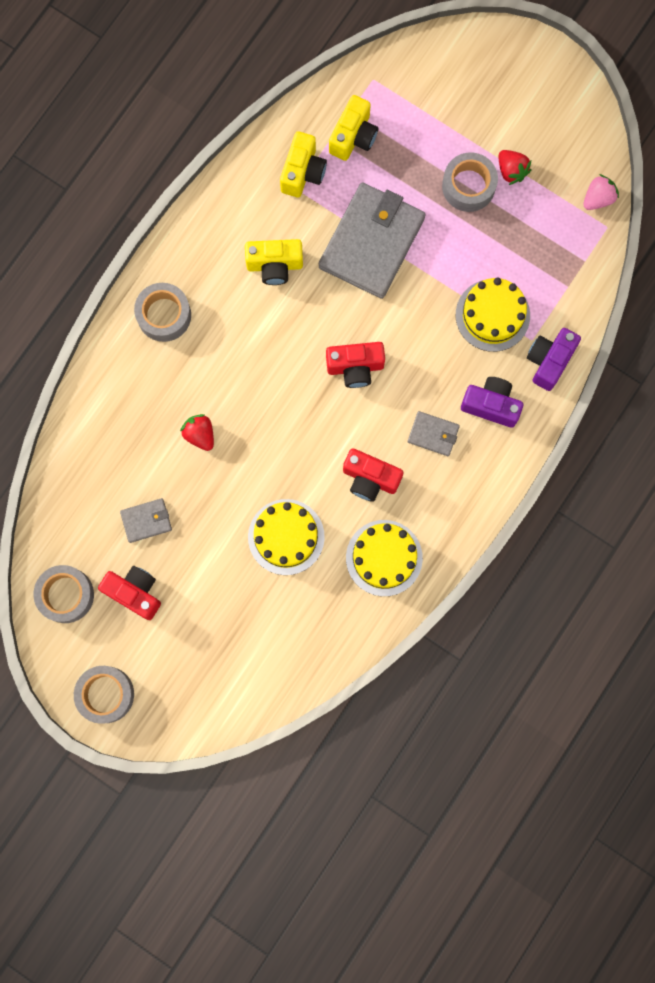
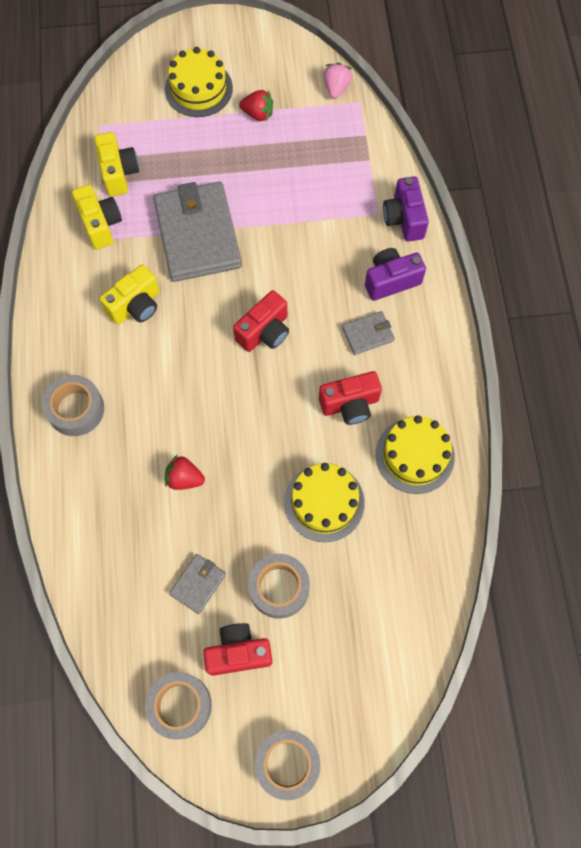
camera: 40 degrees left, 10 degrees down
(468, 186) = (236, 145): grey tape -> grey tape (279, 588)
(492, 315) = (334, 218): yellow cake -> yellow cake (198, 88)

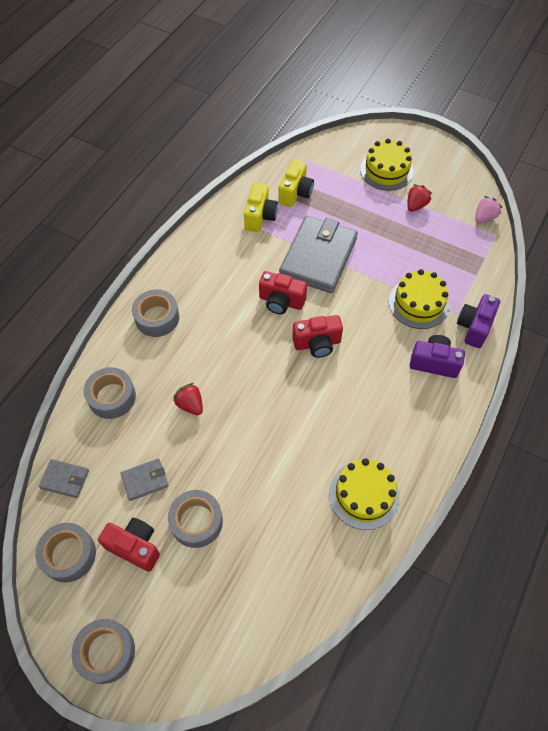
camera: 35 degrees right, 10 degrees down
(96, 524) = (112, 397): none -> grey tape
(136, 306) = (244, 277): yellow camera -> none
(258, 114) = (416, 205): red strawberry -> red strawberry turned 105 degrees counterclockwise
(324, 502) = (273, 484): yellow cake -> yellow cake (418, 303)
(350, 405) = (341, 428): red camera -> red camera (281, 302)
(367, 334) = (390, 389): grey wallet -> grey wallet (65, 479)

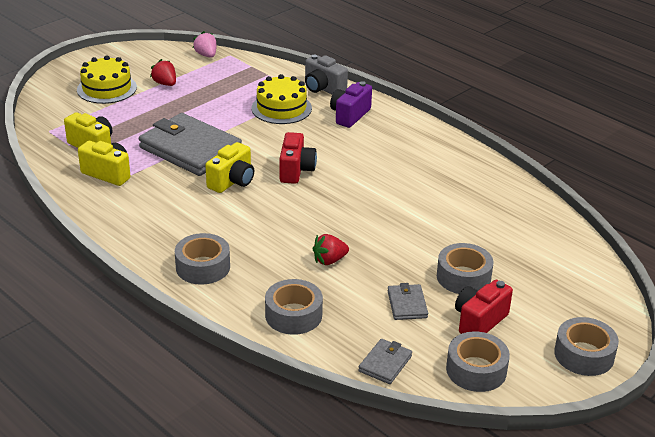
camera: 75 degrees left, 25 degrees down
(281, 302) = (232, 181): red camera -> yellow camera
(364, 495) = (466, 178): yellow cake -> none
(474, 327) = (323, 88): purple camera -> grey camera

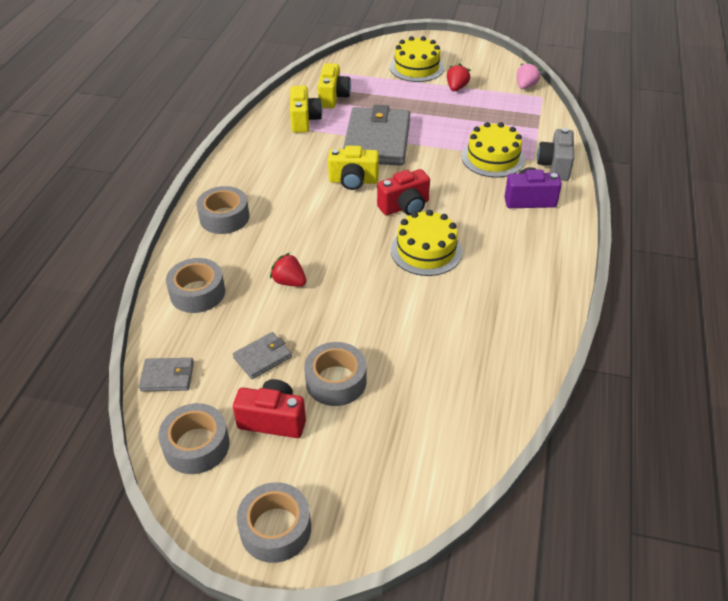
camera: 60 degrees right, 10 degrees up
(359, 182) = (426, 251): none -> yellow cake

